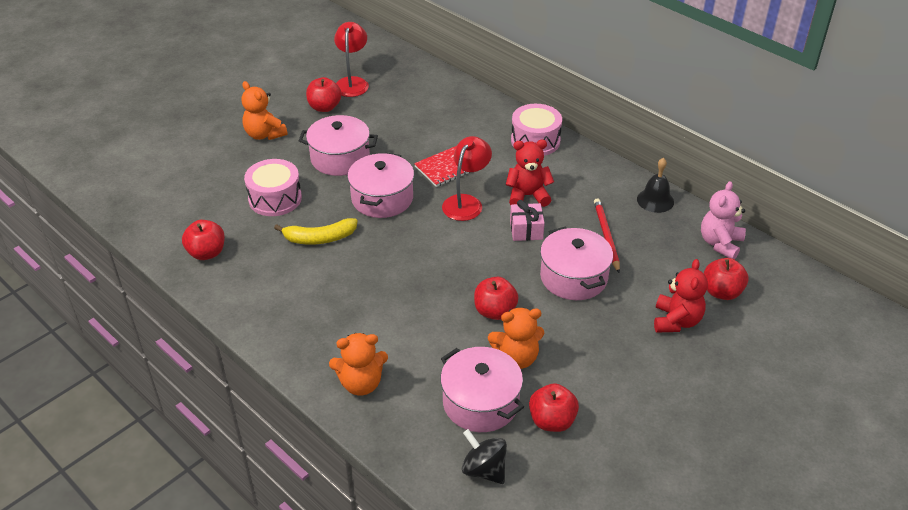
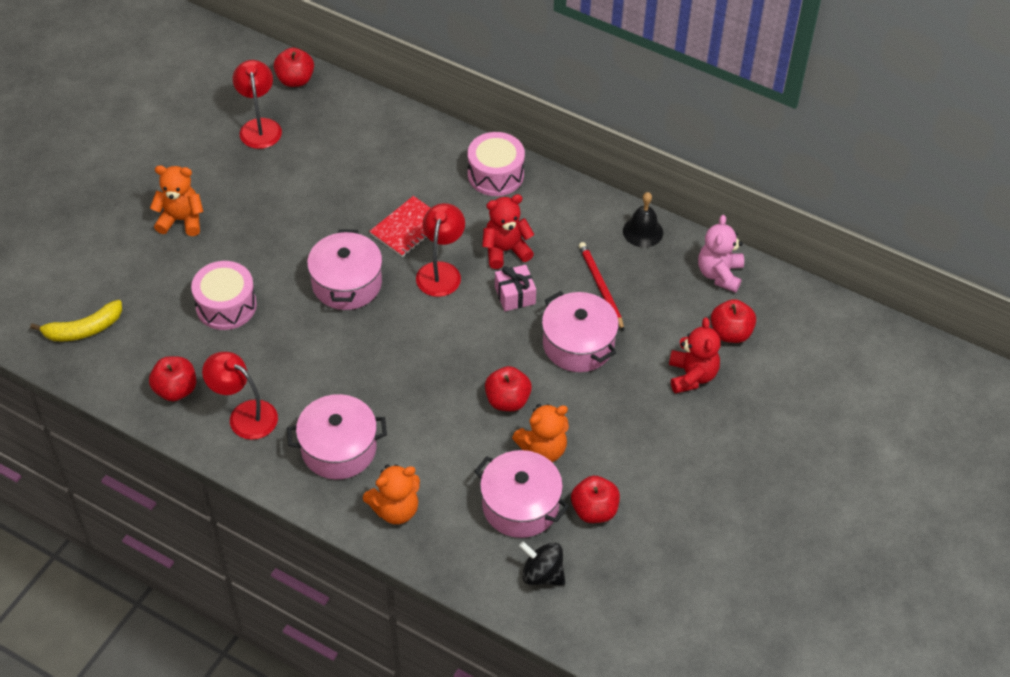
camera: 15 degrees left, 10 degrees up
(256, 282) = (245, 415): none -> red lamp
(264, 134) = (181, 220): orange teddy bear -> orange teddy bear turned 150 degrees clockwise
(319, 238) = (294, 347): yellow banana -> yellow banana (83, 329)
(324, 107) = (239, 169): red apple -> red apple (295, 80)
(340, 158) = (281, 237): pink pot -> pink pot (339, 448)

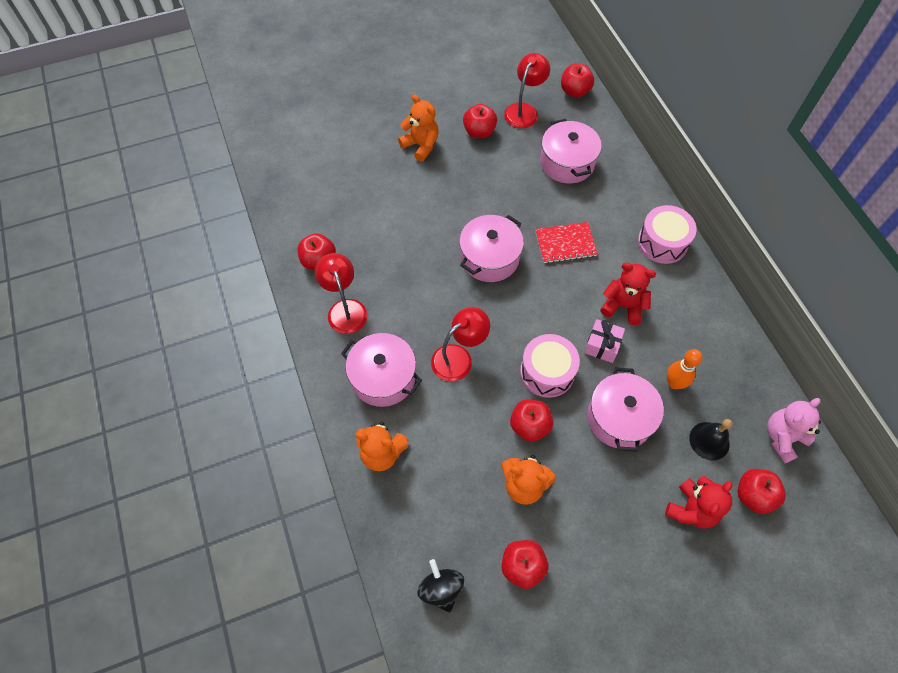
camera: 40 degrees right, 10 degrees up
(83, 329) = (301, 182): yellow banana -> none
(226, 305) = (398, 222): pink drum -> pink drum (547, 372)
(231, 173) = (479, 132): none -> red apple
(441, 271) = (562, 291): red lamp -> red lamp (459, 357)
(520, 505) = (471, 518): pink pot -> pink pot (567, 162)
(601, 287) = (674, 383): red pencil -> orange bowling pin
(643, 231) = (744, 359): black bell -> black bell (709, 441)

